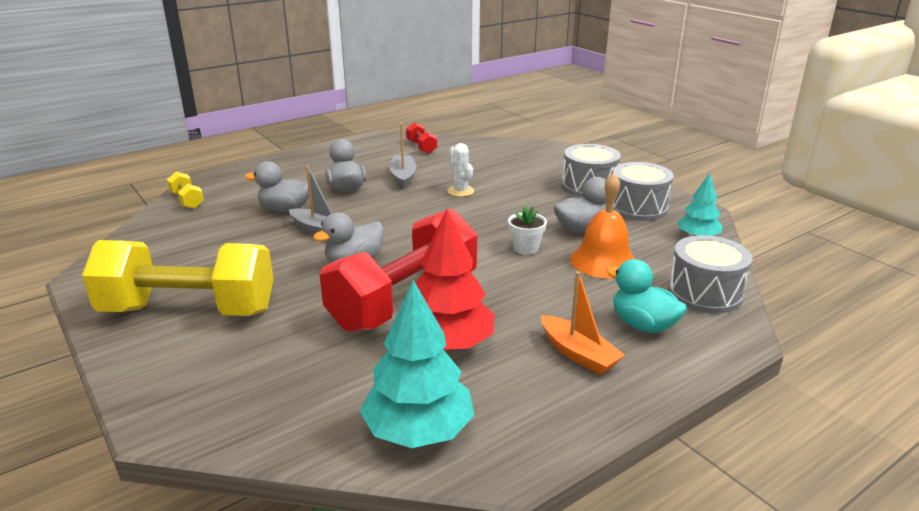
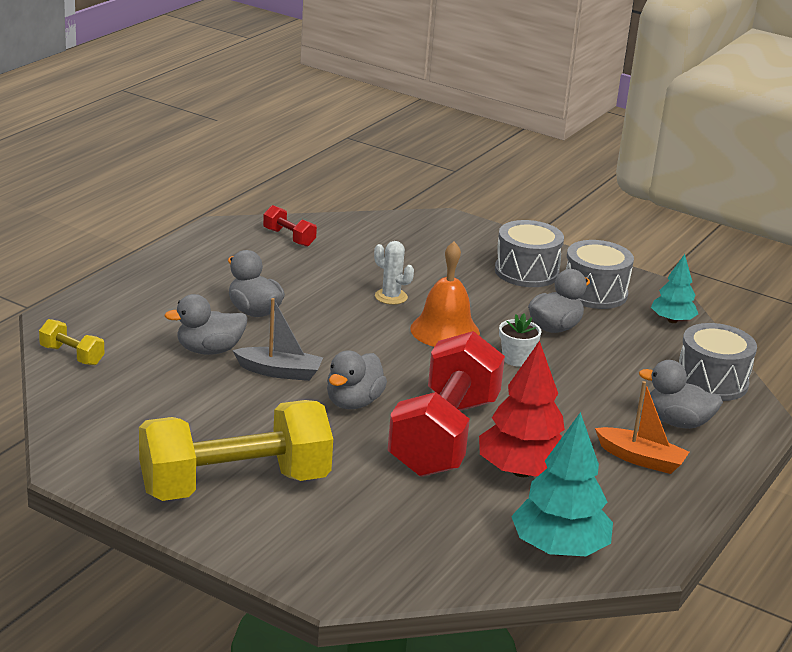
camera: 25 degrees left, 0 degrees up
(403, 177) = (307, 286): grey boat -> none
(603, 261) = (601, 362): orange bell -> orange bell (445, 331)
(643, 325) = (677, 422): turquoise duck -> grey duck

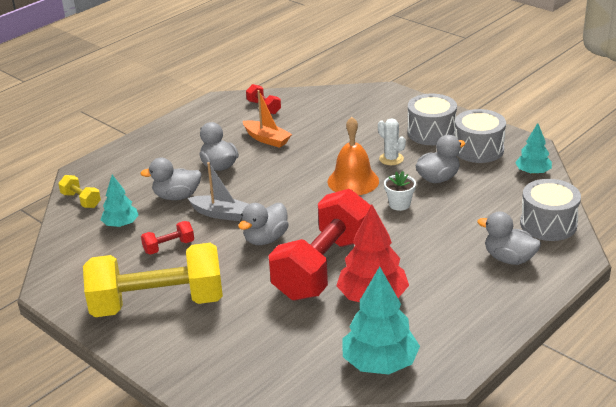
camera: 15 degrees right, 5 degrees up
(143, 386) = (121, 224): none -> turquoise tree
(222, 414) = (169, 247): none -> red dumbbell
(391, 297) = (322, 154): white cactus -> white cactus (391, 159)
(641, 459) = (469, 289): orange boat -> orange boat (267, 139)

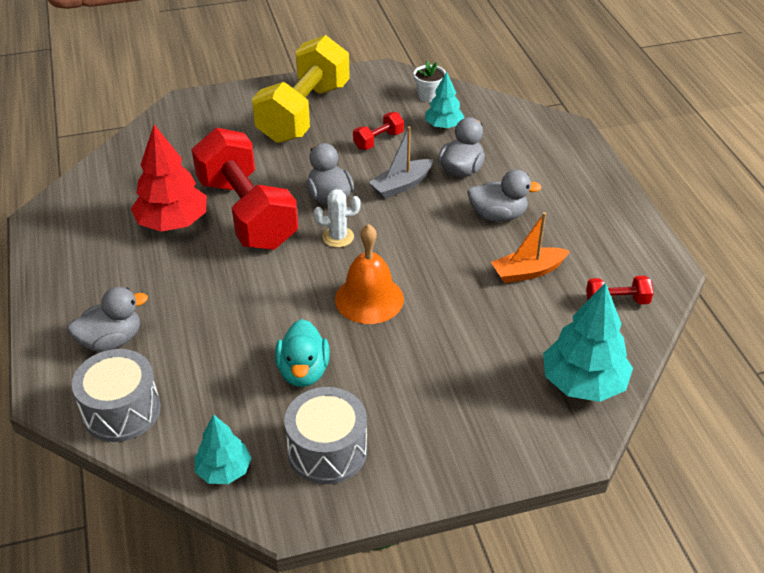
camera: 120 degrees right, 10 degrees up
(81, 200) = (510, 115): yellow dumbbell -> none
(169, 247) = (378, 140): red dumbbell -> red dumbbell turned 45 degrees clockwise
(380, 363) = (97, 191): turquoise tree -> turquoise tree (583, 383)
(391, 159) = (385, 354): white cactus -> white cactus (338, 237)
(399, 204) = (288, 312): white flower pot -> white flower pot (428, 96)
(431, 132) = (413, 428): grey drum -> none
(438, 178) = (303, 371): grey duck -> turquoise duck

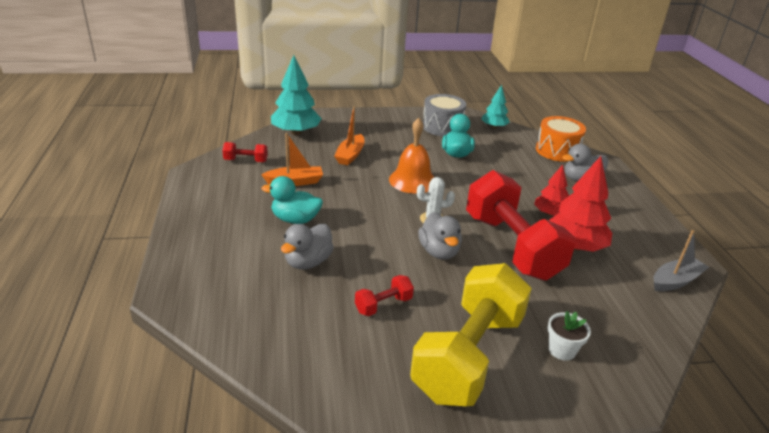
camera: 175 degrees left, 10 degrees down
(121, 411) = (557, 151): grey drum -> orange drum
(185, 266) = (550, 214): none -> red tree
(401, 185) = (371, 254): grey boat -> grey boat (675, 281)
(428, 96) = (305, 364): white flower pot -> white flower pot (562, 350)
(443, 126) = (305, 315): turquoise tree -> none
(472, 338) = (350, 155): none -> orange boat
(498, 215) = (295, 219): grey duck -> turquoise duck

